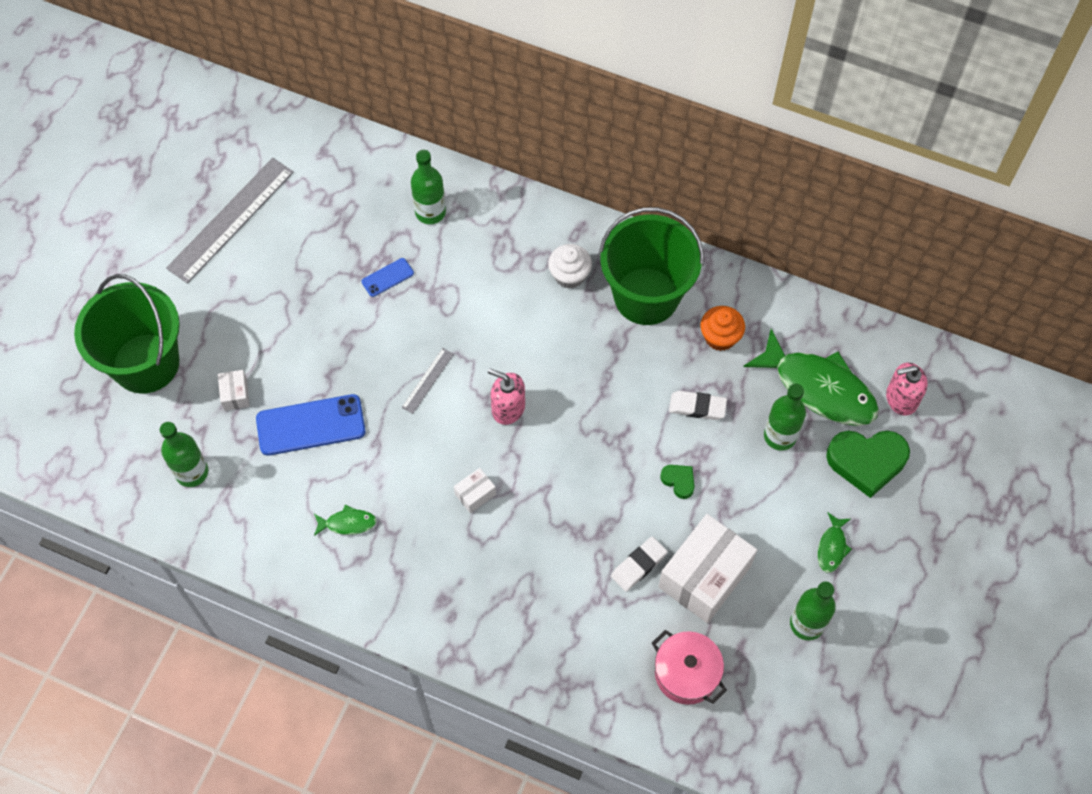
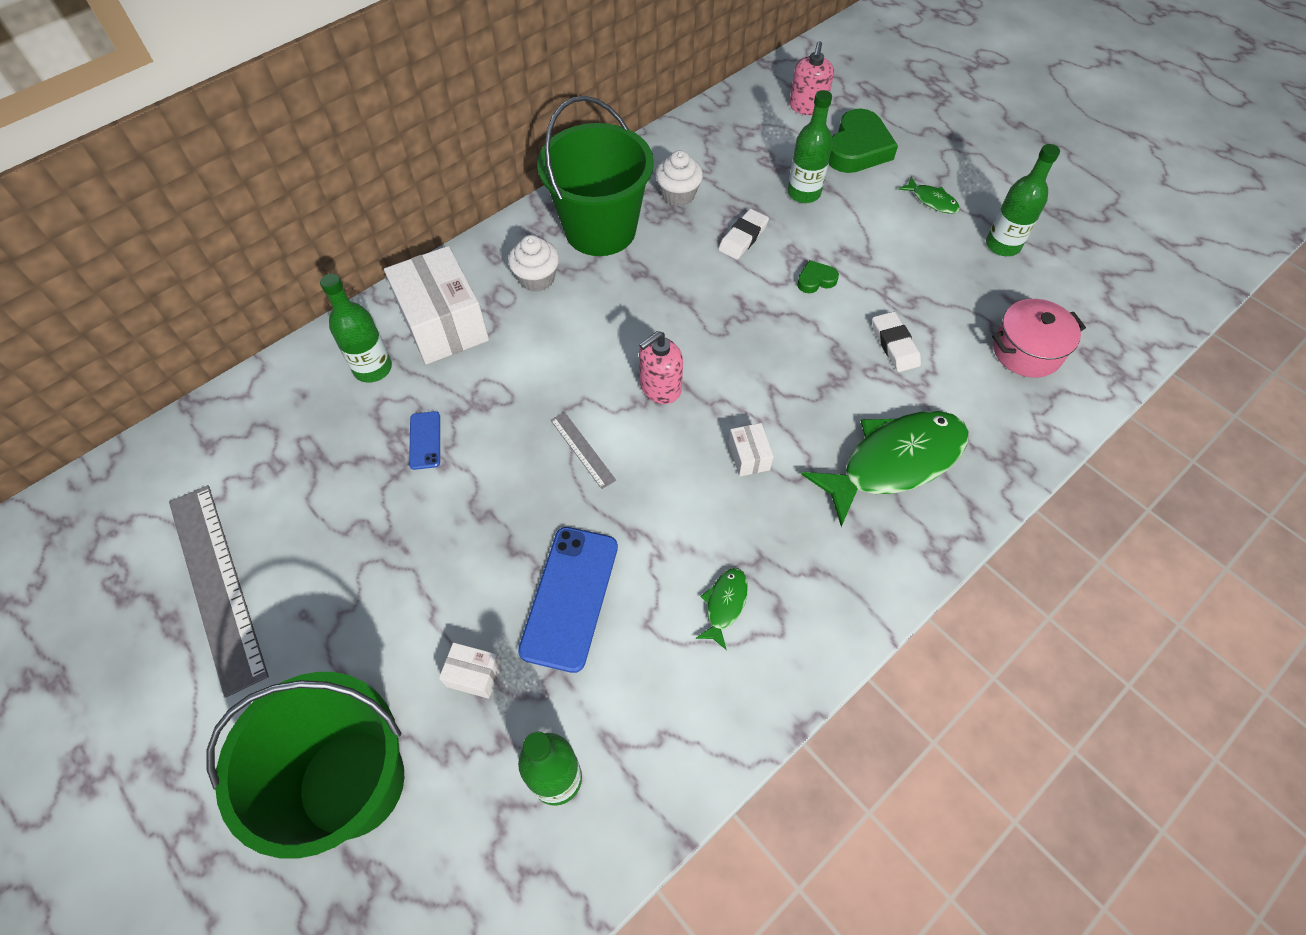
camera: 65 degrees left, 5 degrees down
(704, 576) = (927, 299): white box -> white box (443, 323)
(720, 337) = (678, 195): orange cupcake -> white cupcake
(819, 388) = (769, 151): green fish -> green fish (894, 462)

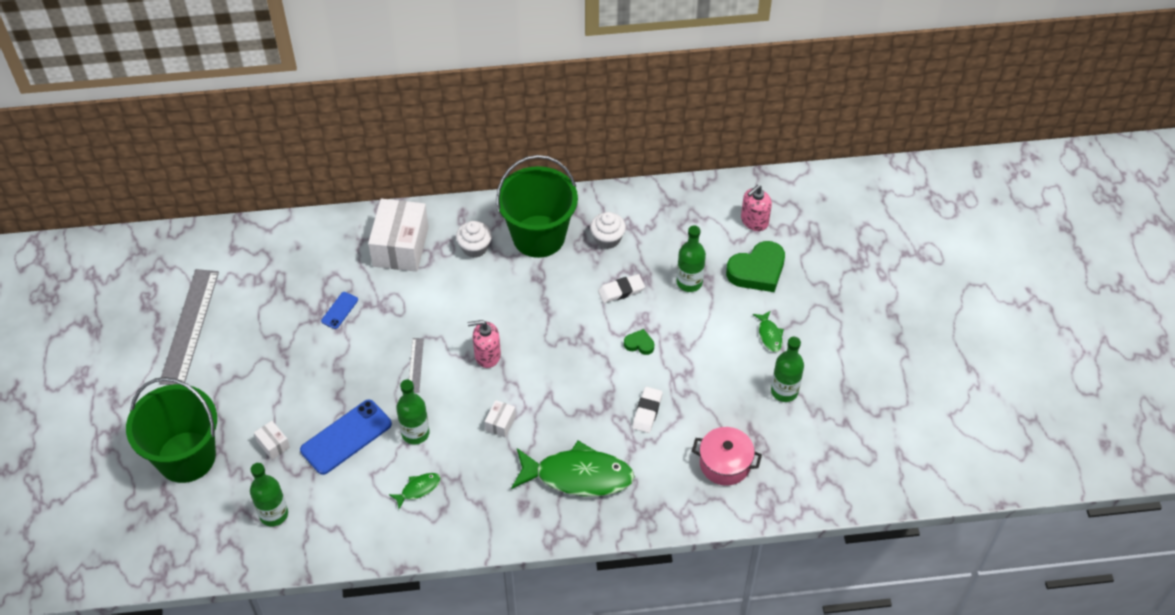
camera: 35 degrees right, 5 degrees down
(373, 368) = (343, 252): green bottle -> green bottle (415, 433)

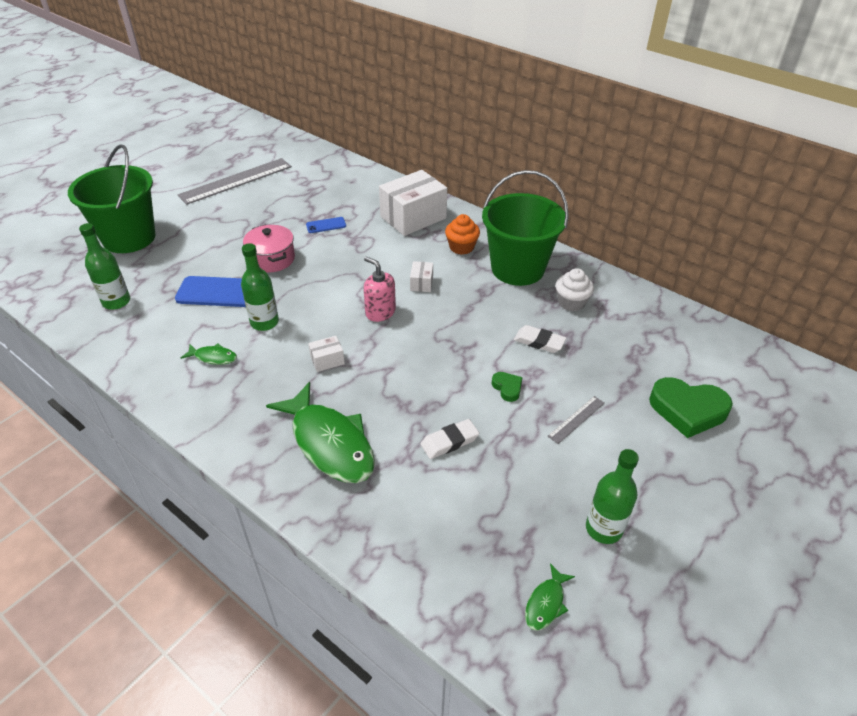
camera: 45 degrees right, 10 degrees down
(273, 444) = (179, 265): white box -> white box (421, 283)
(415, 365) = (325, 284): grey ruler -> grey ruler (576, 419)
(474, 248) = (461, 247): white cupcake -> orange cupcake
(689, 282) = (608, 375): green bottle -> none
(725, 464) = (466, 543): pink pot -> pink pot (272, 259)
(754, 221) = (727, 372): pink soap dispenser -> none
(769, 335) = (642, 469): green fish -> green fish (546, 603)

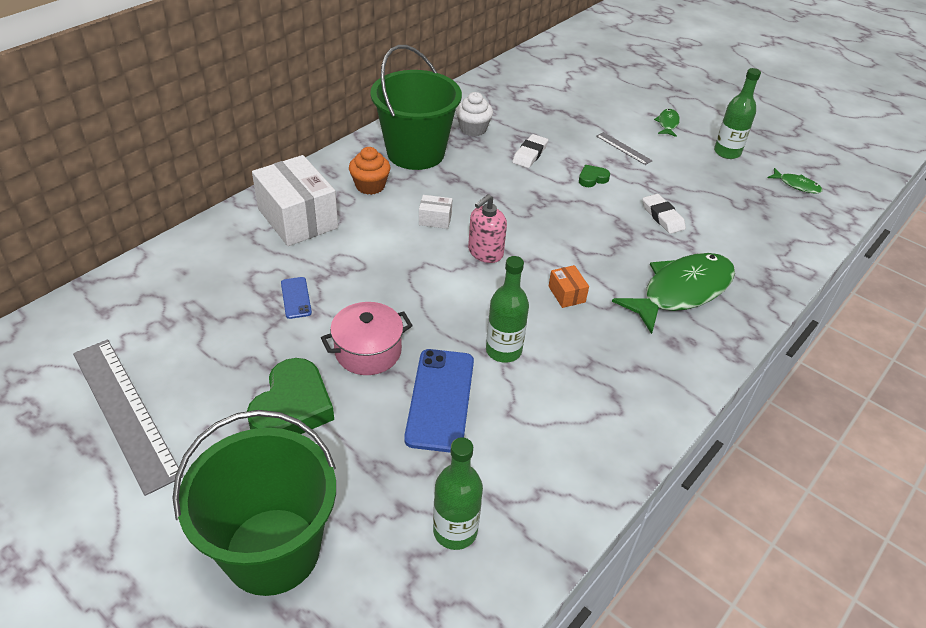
camera: 90 degrees left, 0 degrees up
(213, 357) = (570, 395): green fish -> green fish (667, 123)
(327, 360) = (566, 294): white box -> orange box
(687, 410) = (604, 97): green heart -> green heart (292, 407)

